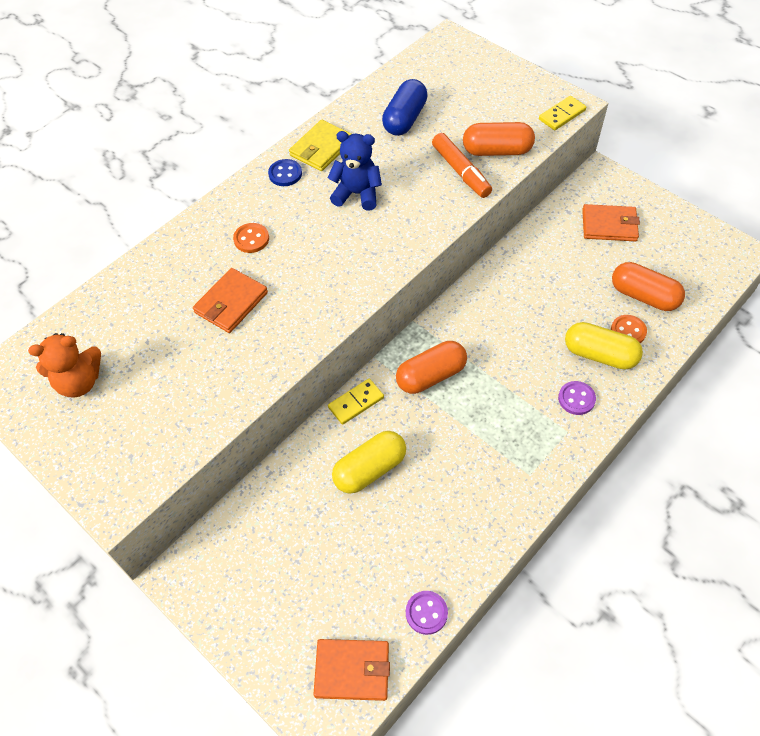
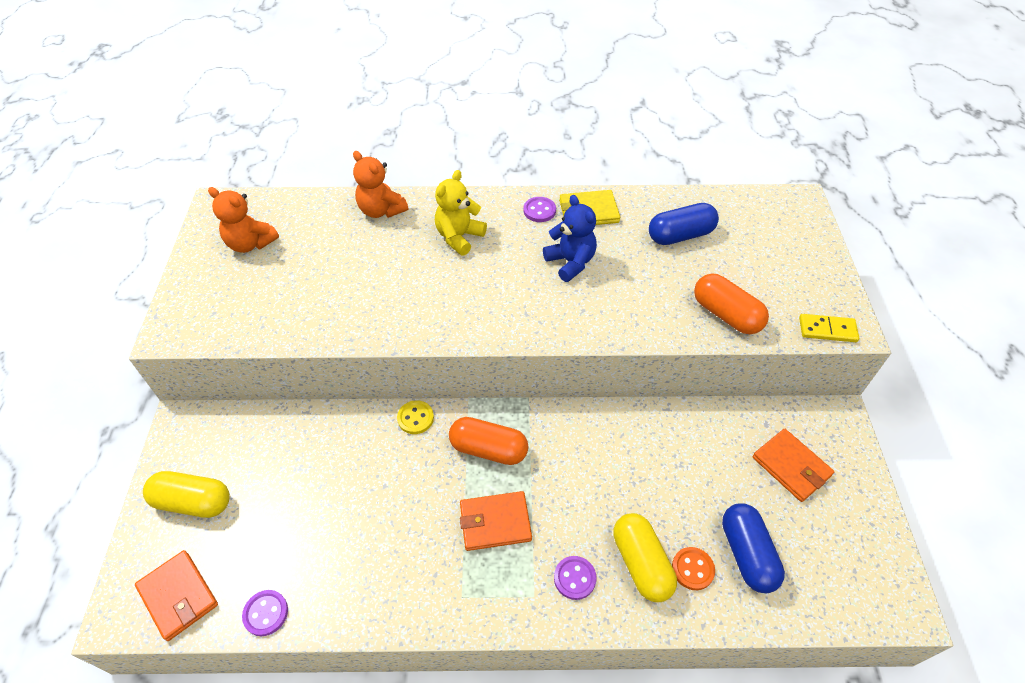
camera: 45 degrees right, 5 degrees down
(158, 268) = (381, 210): none -> orange teddy bear
(231, 303) = (391, 268): orange wallet -> orange wallet (495, 522)
(251, 239) = (459, 237): orange button -> yellow teddy bear
(285, 174) = (539, 210): blue button -> purple button
(356, 402) = (415, 418): yellow domino -> yellow button
(369, 469) = (364, 473): yellow capsule -> yellow capsule (193, 502)
(461, 172) = (673, 307): orange marker -> none
(643, 296) = (747, 554): orange capsule -> blue capsule

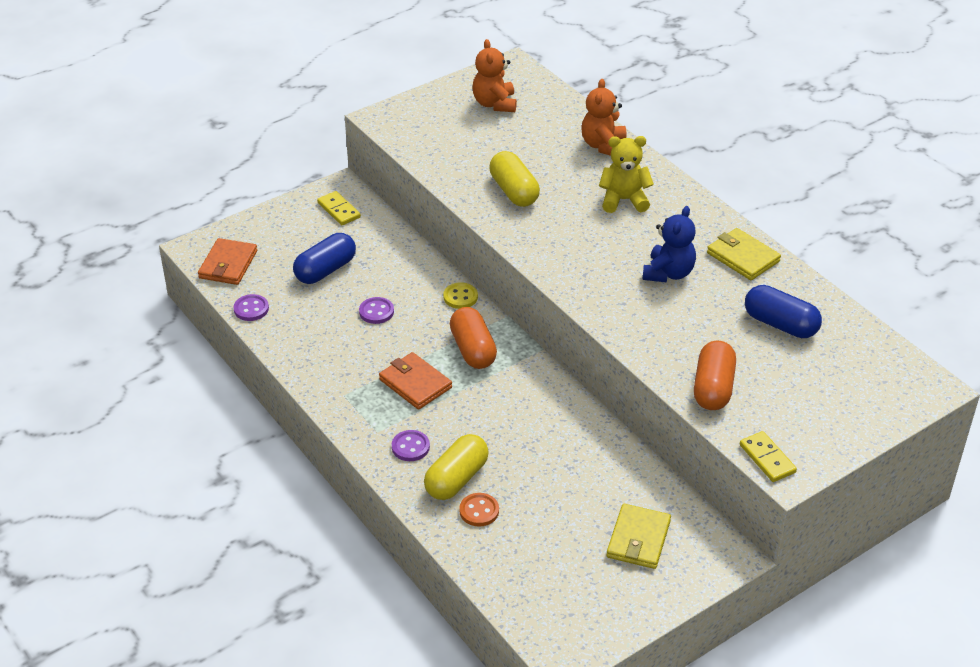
camera: 55 degrees right, 10 degrees down
(193, 502) = (292, 230): yellow capsule -> yellow capsule (514, 191)
(209, 443) = (339, 210): none -> yellow domino
(539, 210) = (708, 229): purple button -> purple button (376, 312)
(747, 554) = (523, 539): blue capsule -> blue capsule (325, 270)
(791, 466) = (638, 539): orange wallet -> yellow wallet

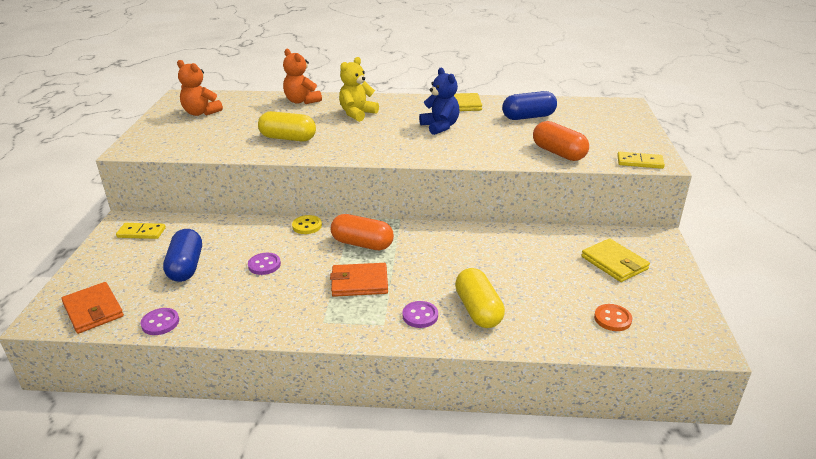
camera: 50 degrees left, 10 degrees down
(479, 511) = (522, 315): orange button -> orange button (612, 319)

